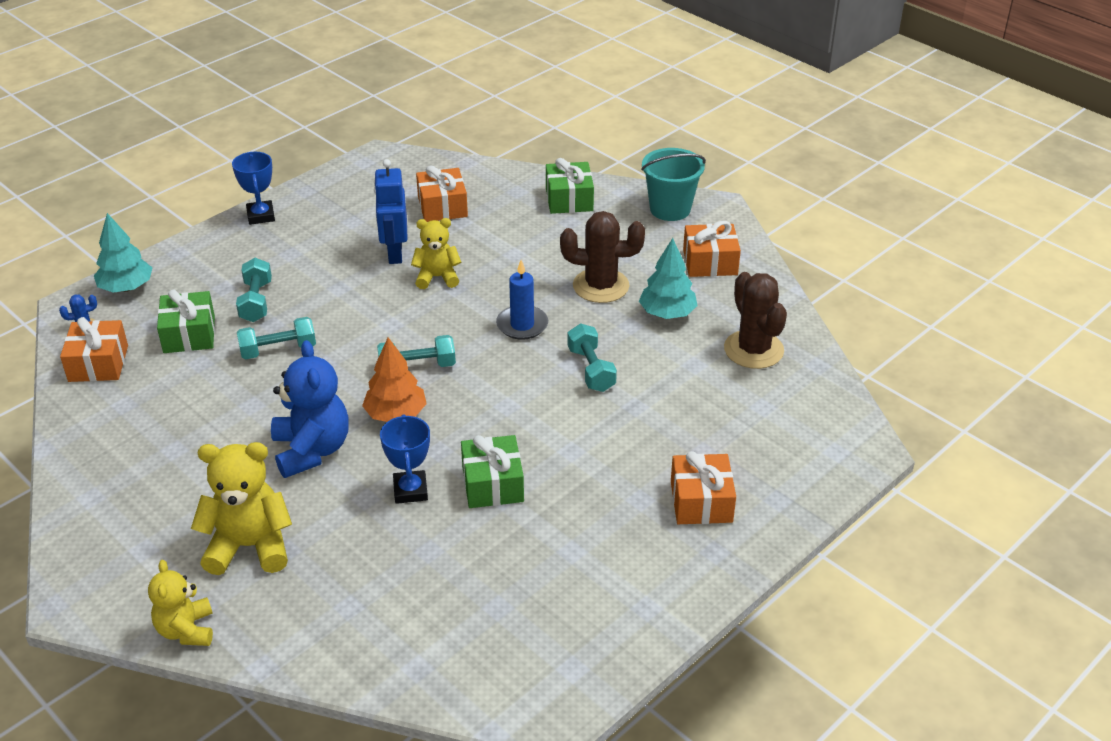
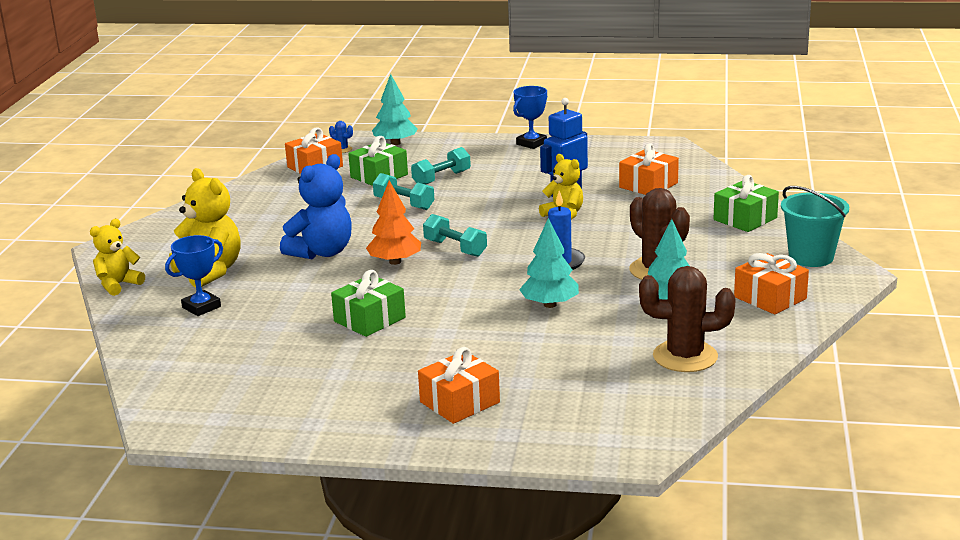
camera: 55 degrees right, 15 degrees down
(410, 490) = (325, 296): blue trophy -> blue trophy (201, 307)
(591, 369) = (550, 304): turquoise dumbbell -> turquoise tree
(753, 350) = (685, 357): brown cactus -> brown cactus turned 60 degrees clockwise

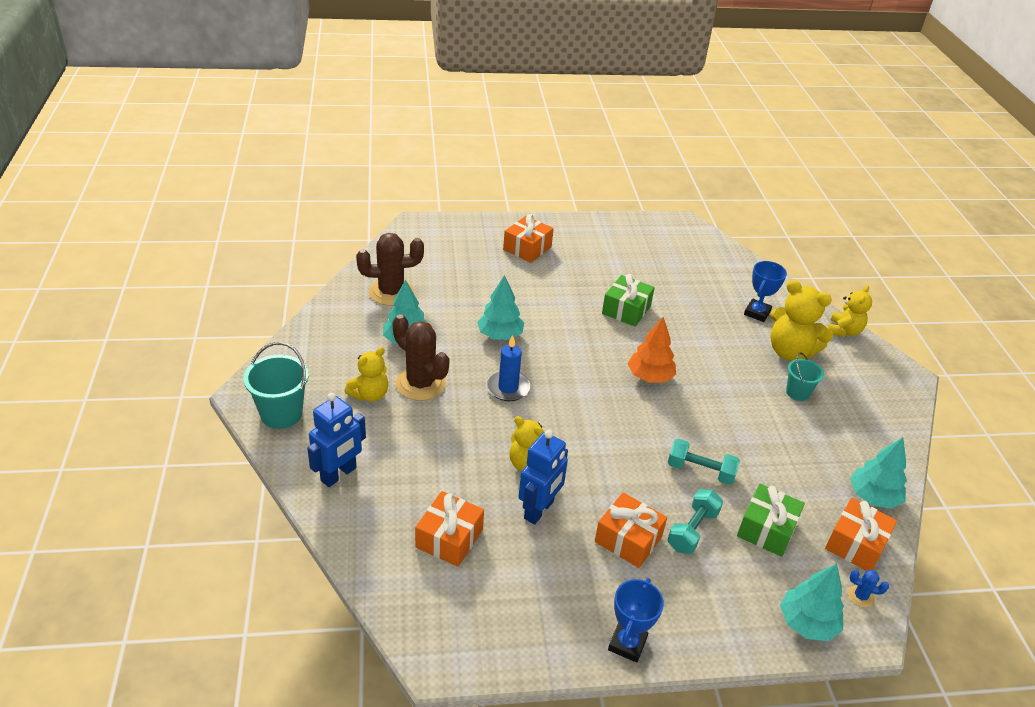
camera: 160 degrees right, 15 degrees up
(246, 242) = (797, 392): none -> turquoise bucket
(266, 184) = (873, 497): none -> turquoise tree
(322, 252) = (720, 384): blue teddy bear -> none
(455, 248) = (608, 400): turquoise dumbbell -> none
(716, 265) = (370, 395): none -> yellow teddy bear
(745, 219) = (339, 474): green gift -> blue robot
(770, 298) = (325, 356): orange gift -> orange gift (628, 539)

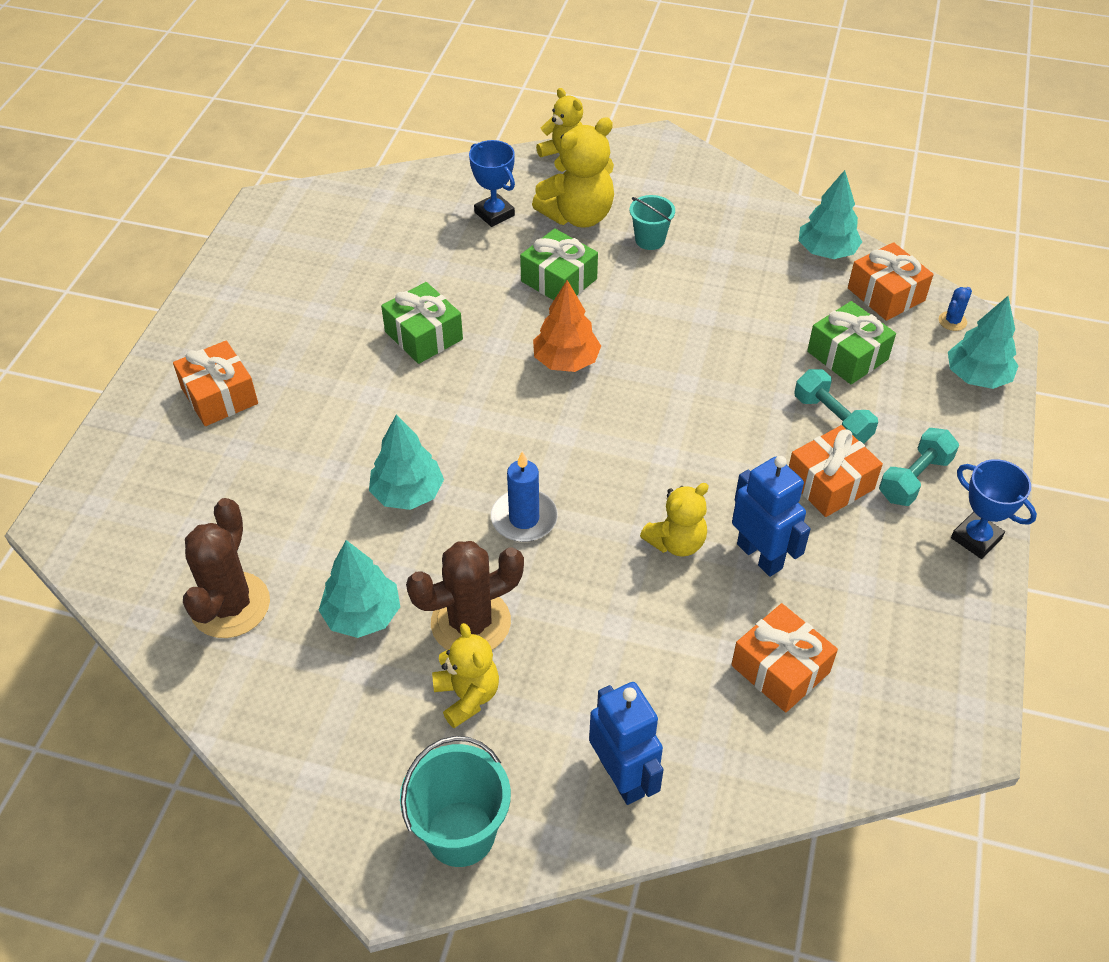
camera: 65 degrees left, 10 degrees up
(700, 471) = (744, 376): turquoise dumbbell -> turquoise dumbbell (914, 478)
(720, 356) = (559, 280): none -> green gift

